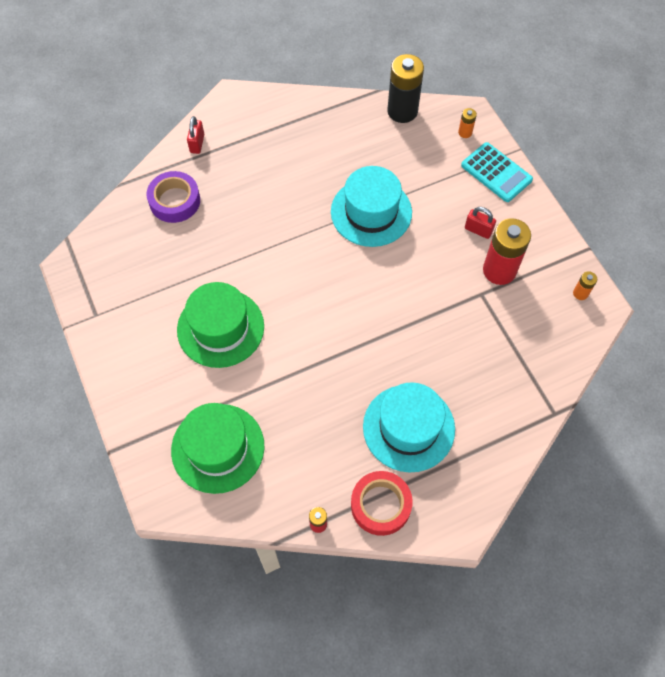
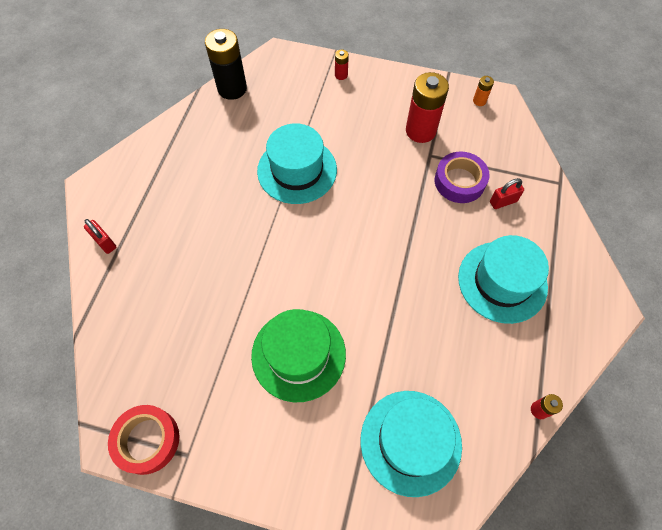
camera: 50 degrees left, 0 degrees up
(175, 201) = (141, 301): purple tape -> purple tape (459, 181)
(218, 448) = (410, 442): green hat -> turquoise hat
(380, 505) = (554, 350): red tape -> red tape (147, 440)
(465, 132) = (290, 68): orange battery -> none
(478, 230) = (377, 119): red padlock -> red padlock (503, 201)
(496, 172) = (341, 75): turquoise calculator -> red battery

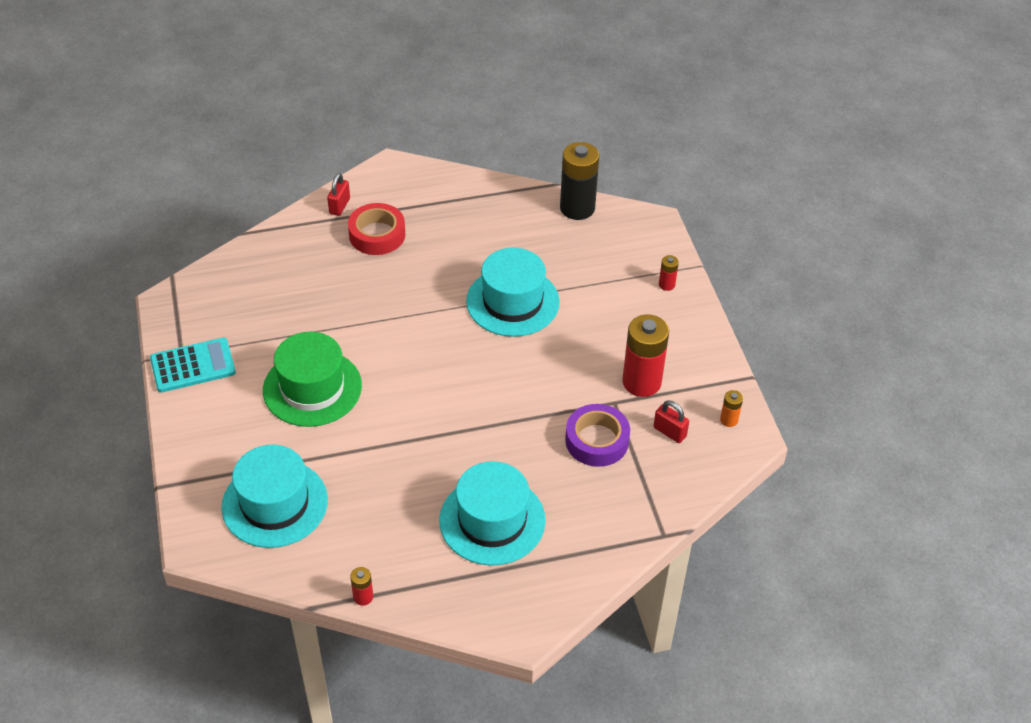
camera: 60 degrees right, 15 degrees down
(147, 440) = (180, 322): red tape -> red tape (377, 235)
(209, 450) = (193, 366): none -> turquoise calculator
(503, 201) = (597, 489): red padlock -> red padlock (669, 432)

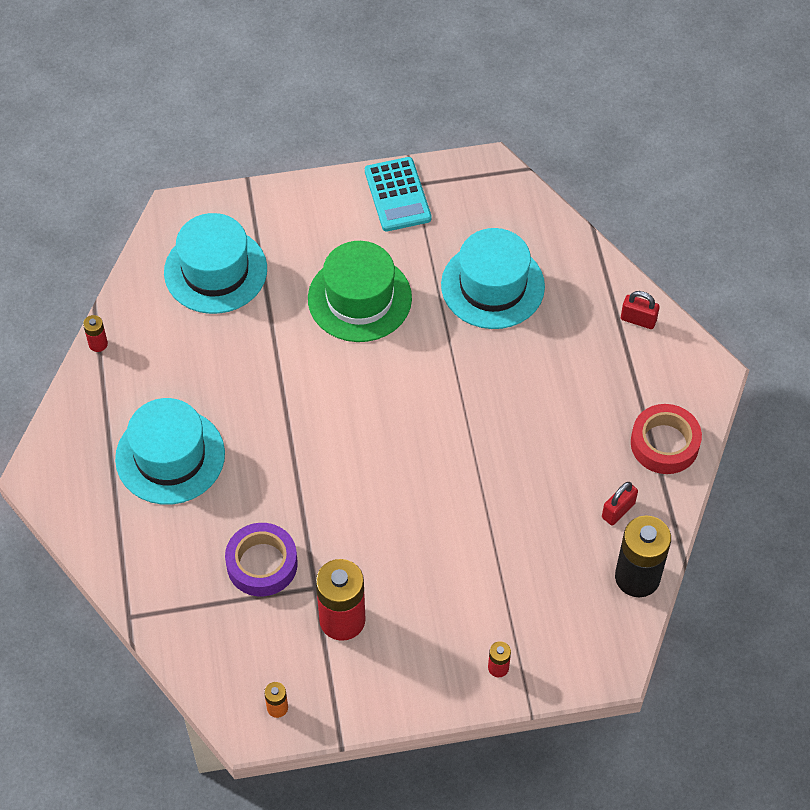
camera: 95 degrees right, 10 degrees up
(377, 235) = (589, 357): red tape -> red tape (664, 444)
(512, 302) = (476, 493): turquoise hat -> turquoise hat (492, 285)
(669, 432) = (266, 641): red padlock -> red padlock (618, 510)

